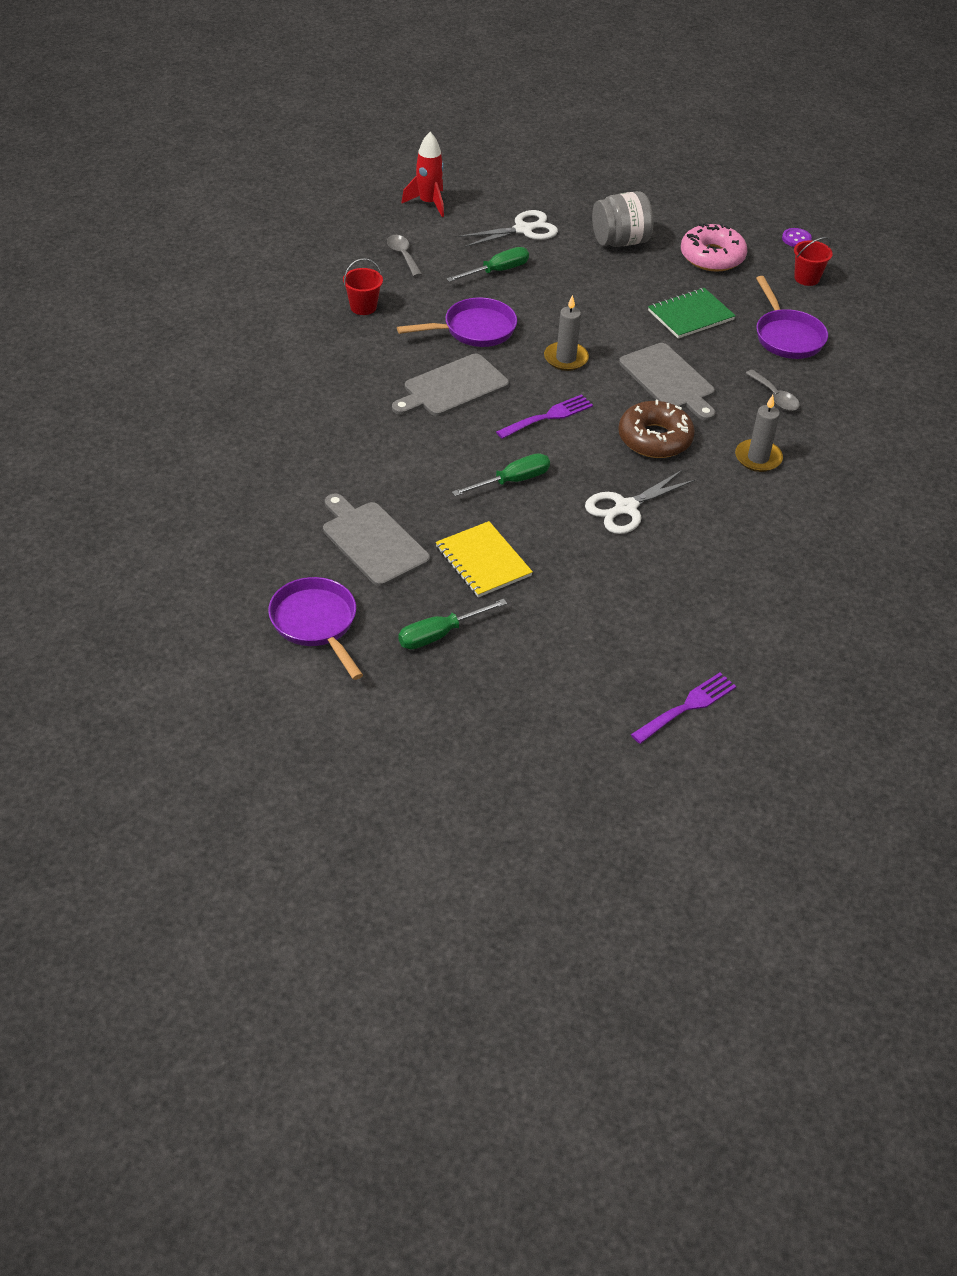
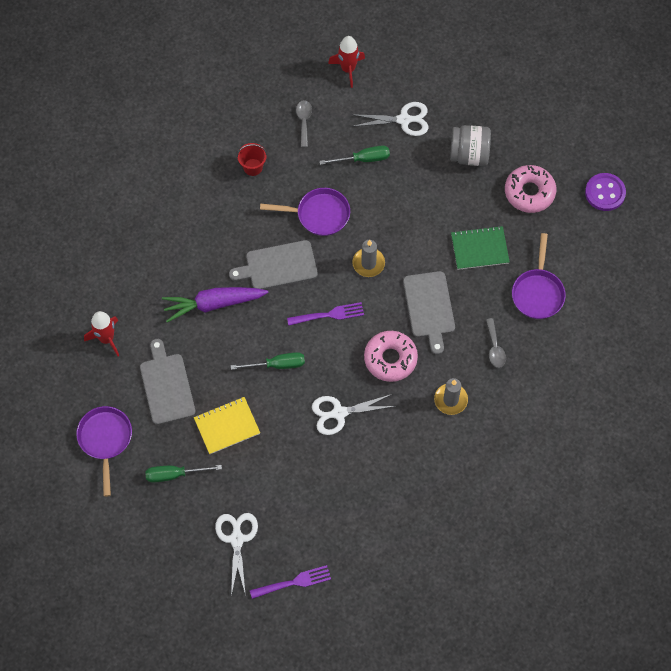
camera: 25 degrees right, 20 degrees up
(258, 514) = (106, 338): none -> red rocket
(388, 443) = (213, 304): none -> purple carrot
(483, 561) = (227, 426): yellow notebook -> yellow notebook turned 75 degrees clockwise
(574, 681) = (236, 539): none -> white scissors
(655, 438) = (390, 359): brown donut -> pink donut
(796, 239) = (605, 193): purple button -> purple button, size x1.75
(806, 278) = (588, 237): red bucket -> none

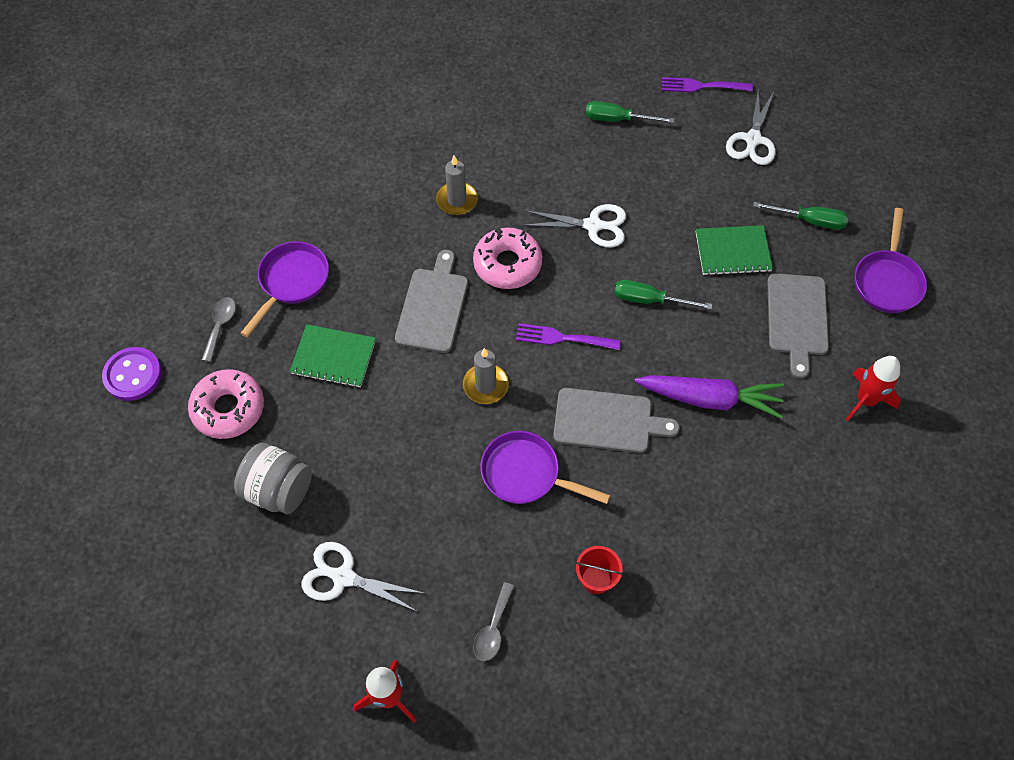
camera: 160 degrees left, 5 degrees down
(227, 426) = (732, 252): yellow notebook -> green notebook
(363, 159) = (430, 535): green screwdriver -> green screwdriver (617, 119)
(495, 348) = (377, 237): grey spoon -> grey spoon (220, 326)

